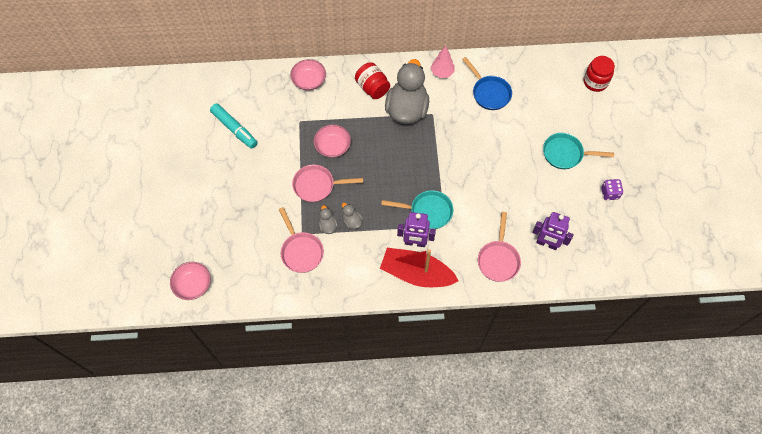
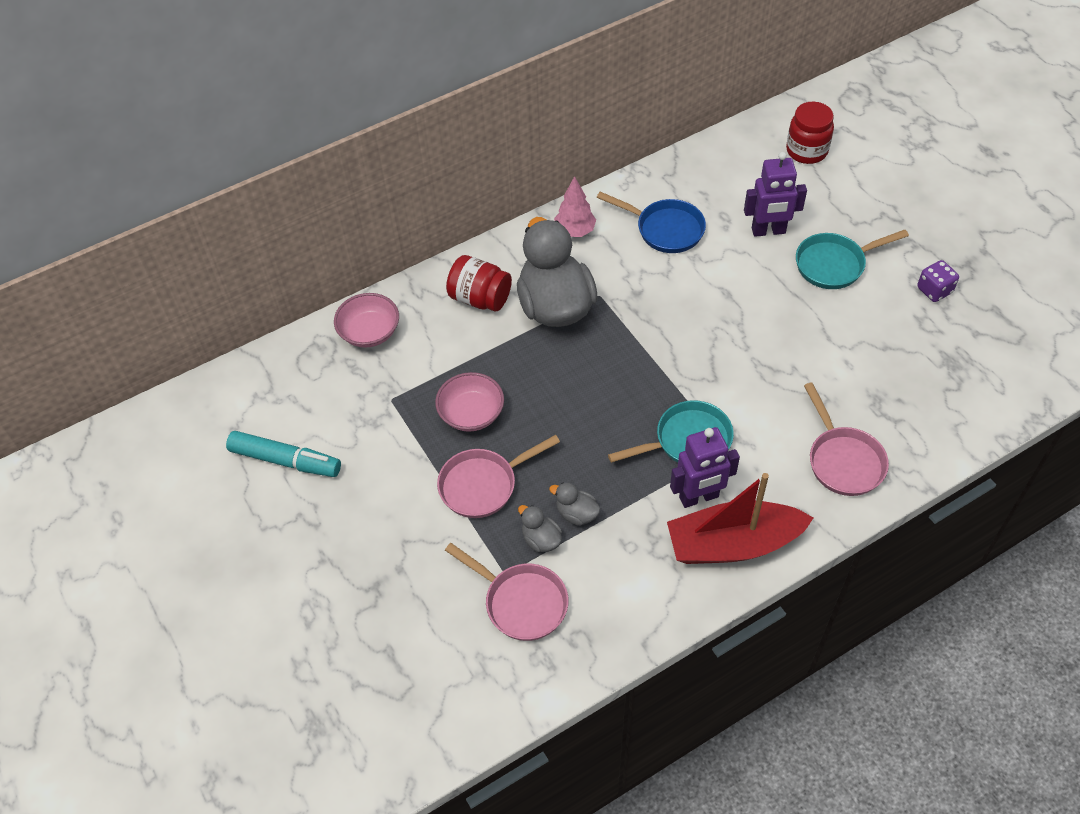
camera: 25 degrees left, 10 degrees down
(193, 285) = (364, 755): pink bowl -> none
(546, 243) = (897, 402): purple robot -> purple robot (768, 231)

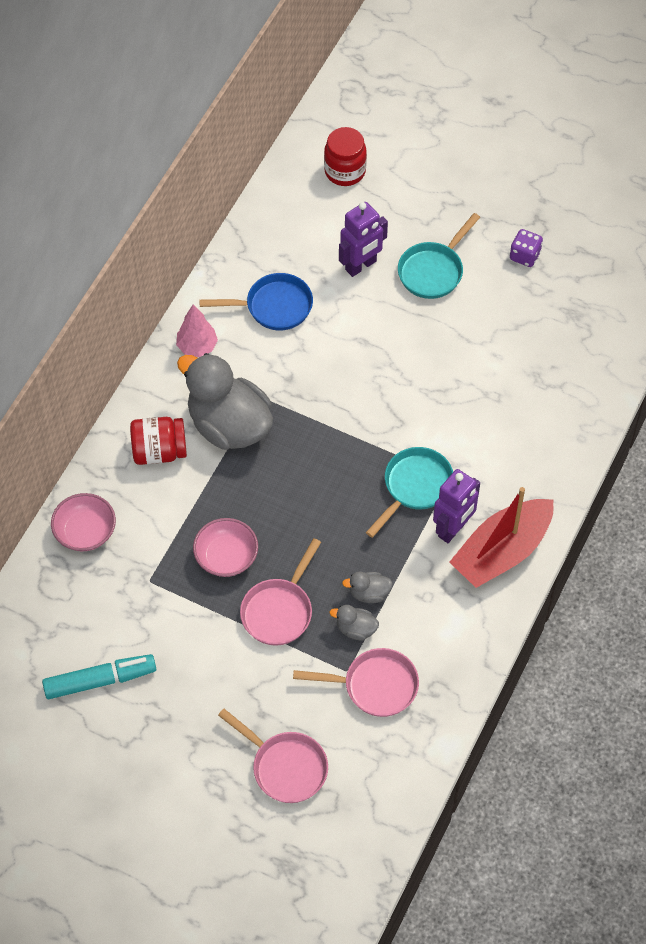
camera: 35 degrees left, 5 degrees up
(843, 460) = (541, 440): pink pan -> pink pan (285, 767)

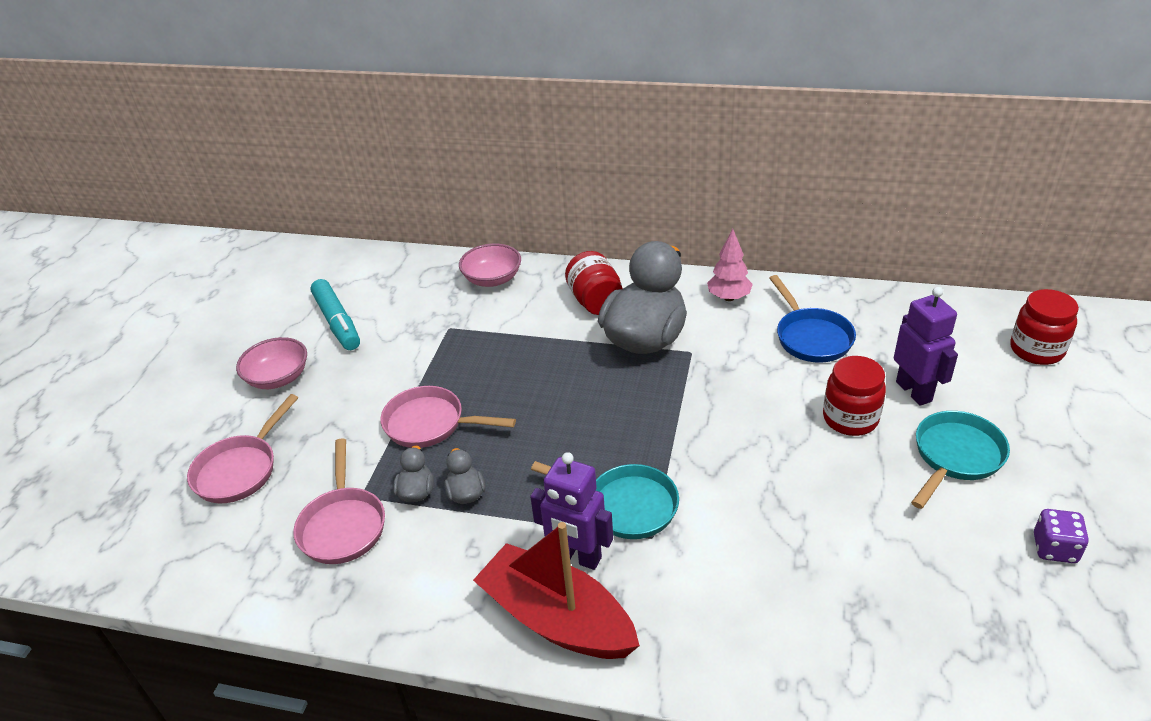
camera: 80 degrees right, 20 degrees down
(226, 557) = (487, 371): pink bowl -> pink bowl (278, 378)
(361, 266) = (914, 391): purple robot -> purple robot turned 150 degrees counterclockwise
(375, 317) = (850, 419): none -> red jar
(433, 271) = (955, 457): turquoise pan -> turquoise pan turned 105 degrees clockwise

